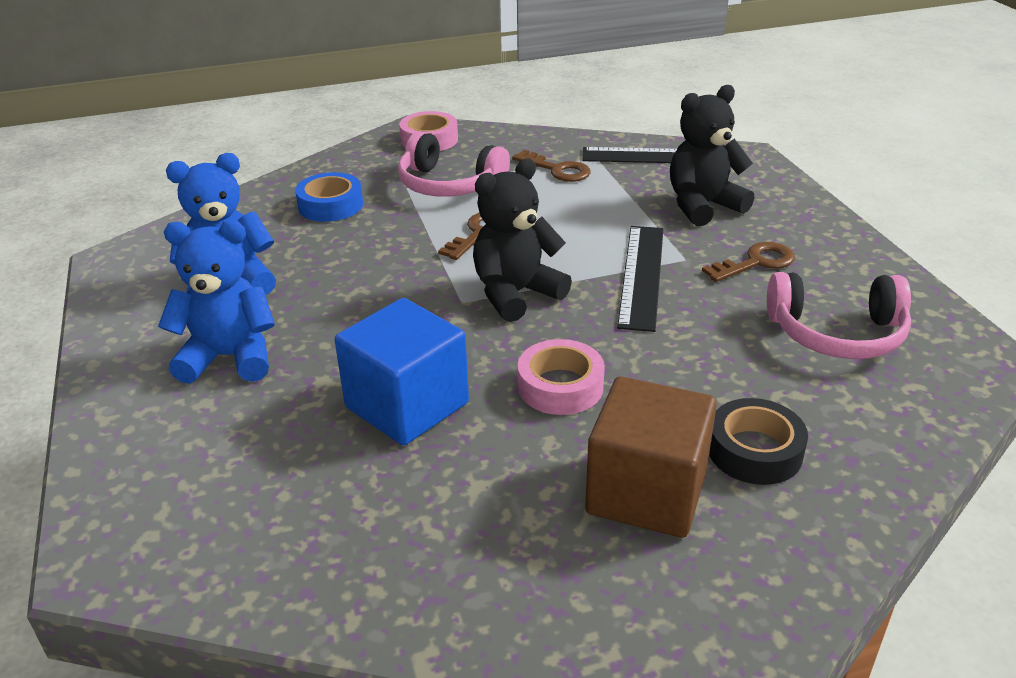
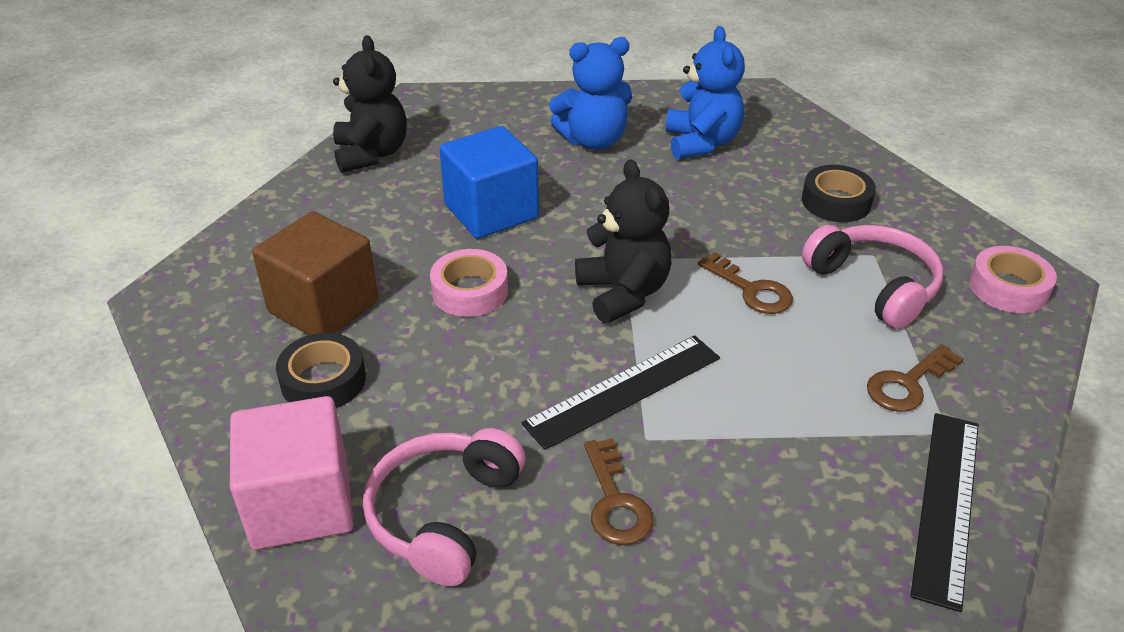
camera: 105 degrees right, 5 degrees up
(229, 357) = (593, 140): blue teddy bear -> blue teddy bear turned 60 degrees clockwise
(330, 205) = (836, 202): blue tape -> black tape
(449, 185) = (874, 285): pink headphones -> pink headphones turned 105 degrees clockwise
(641, 275) = (623, 390): black ruler -> black ruler turned 60 degrees counterclockwise
(703, 206) = (776, 501): black teddy bear -> black teddy bear (371, 154)
(899, 413) = (301, 504): none -> pink cube

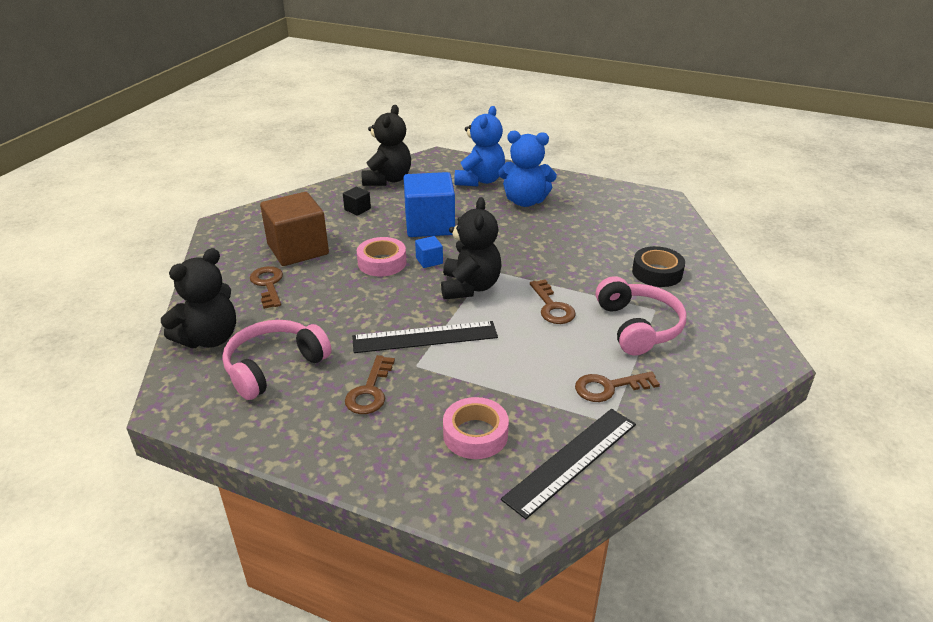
camera: 25 degrees right, 5 degrees down
(301, 504) = (209, 338): pink cube -> black teddy bear
(323, 380) = (268, 285): black tape -> brown key
(364, 214) = (357, 209): none -> black cube
(535, 268) = (429, 261): none -> blue cube
(701, 143) = (594, 218): blue teddy bear -> blue teddy bear (480, 180)
(1008, 288) = (737, 354): pink tape -> pink tape (475, 434)

